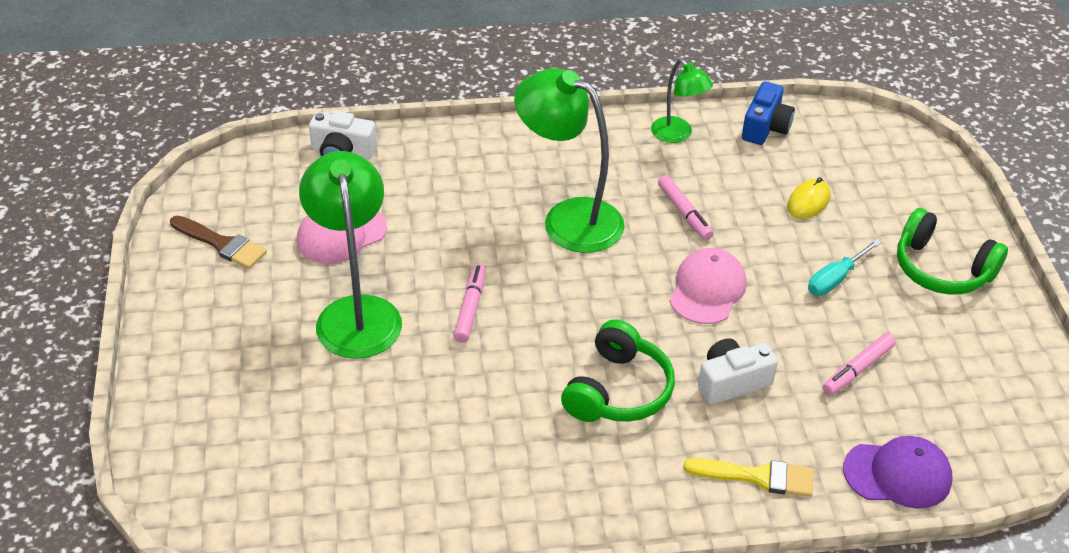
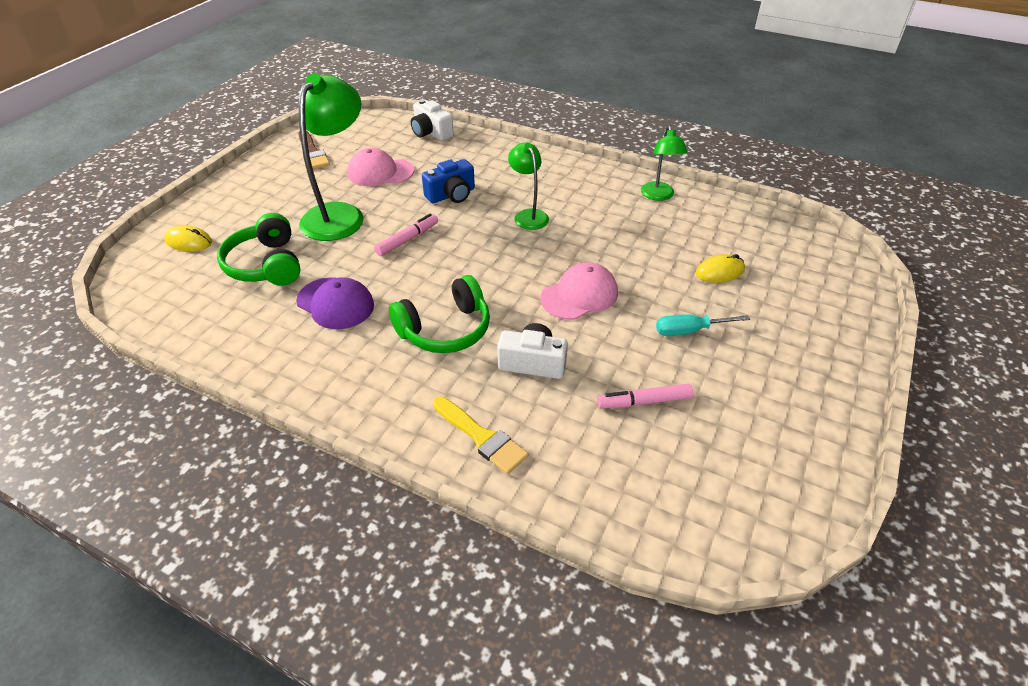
camera: 35 degrees right, 0 degrees up
(211, 433) = (189, 241): none -> yellow mouse
(569, 218) = (528, 215): green lamp -> green lamp, size x0.55
(684, 213) = (613, 242): pink marker -> none
(765, 127) = (732, 214): blue camera -> blue camera (451, 195)
(897, 474) = (599, 498): purple cap -> purple cap (335, 303)
(941, 269) = (794, 363): green headphones -> green headphones (266, 265)

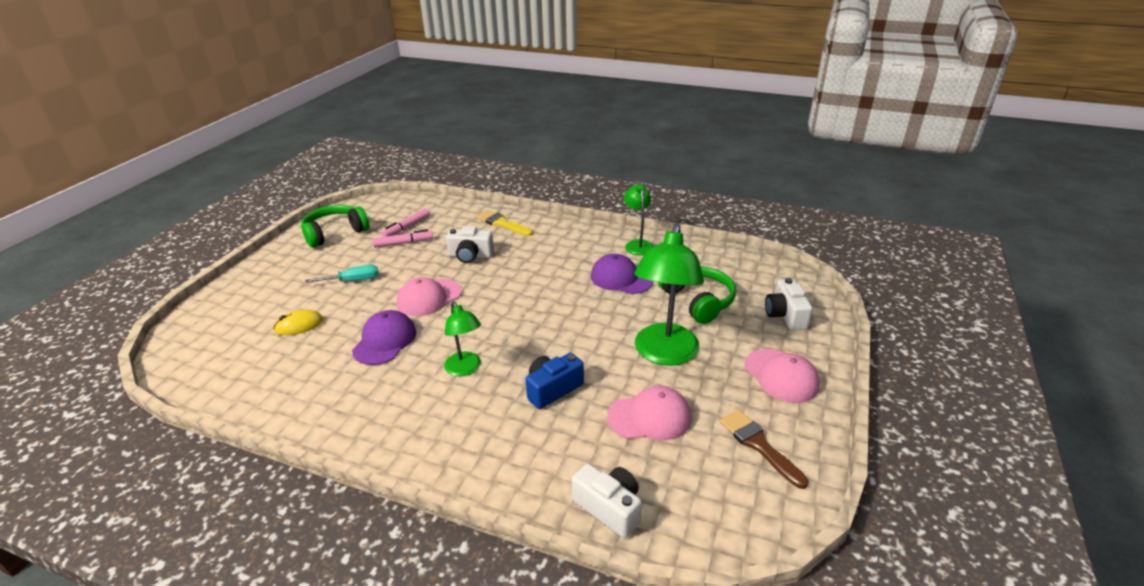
camera: 175 degrees right, 10 degrees down
(189, 241) = (785, 315): yellow mouse -> white camera
(252, 191) = (781, 376): none -> pink cap
(407, 239) = (584, 333): pink marker -> pink marker (407, 227)
(445, 329) = (532, 269): green headphones -> green headphones (335, 233)
(615, 247) = (385, 341): none -> purple cap
(658, 196) = (309, 408): green lamp -> green lamp (637, 244)

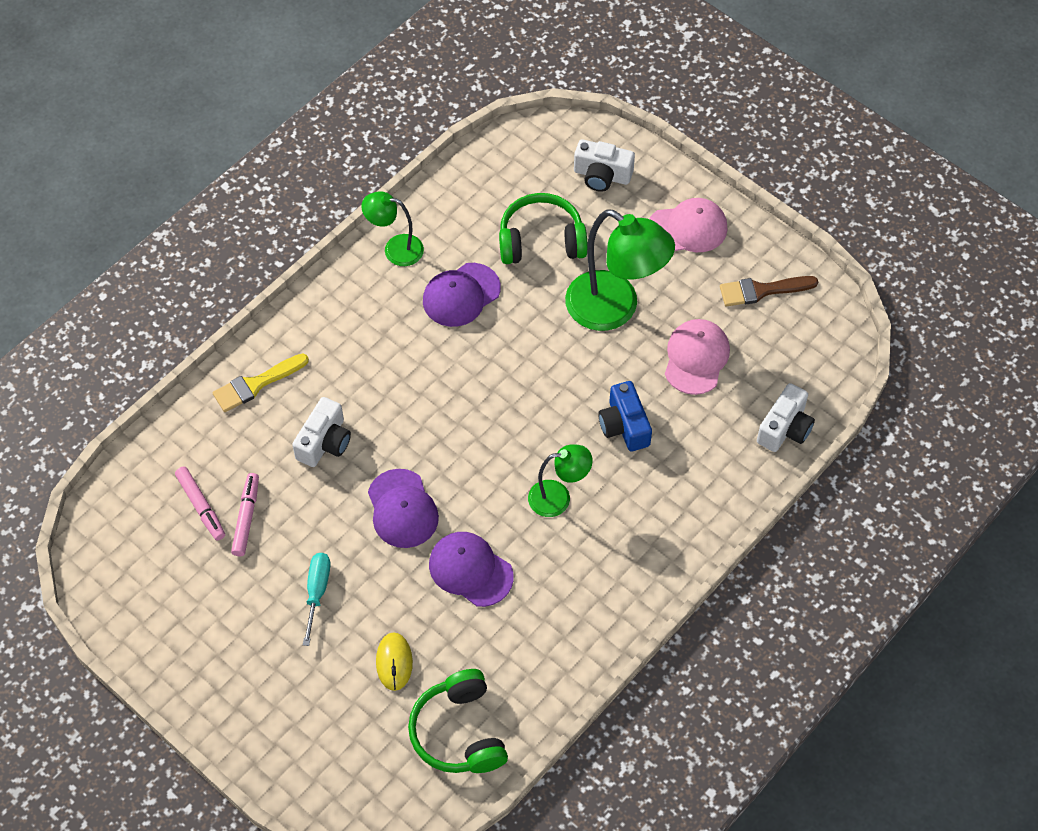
camera: 70 degrees left, 25 degrees up
(335, 233) = (166, 605): green headphones -> green headphones (459, 732)
(429, 298) = (402, 509): pink cap -> purple cap
(609, 508) = (785, 428): white camera -> white camera turned 150 degrees clockwise

